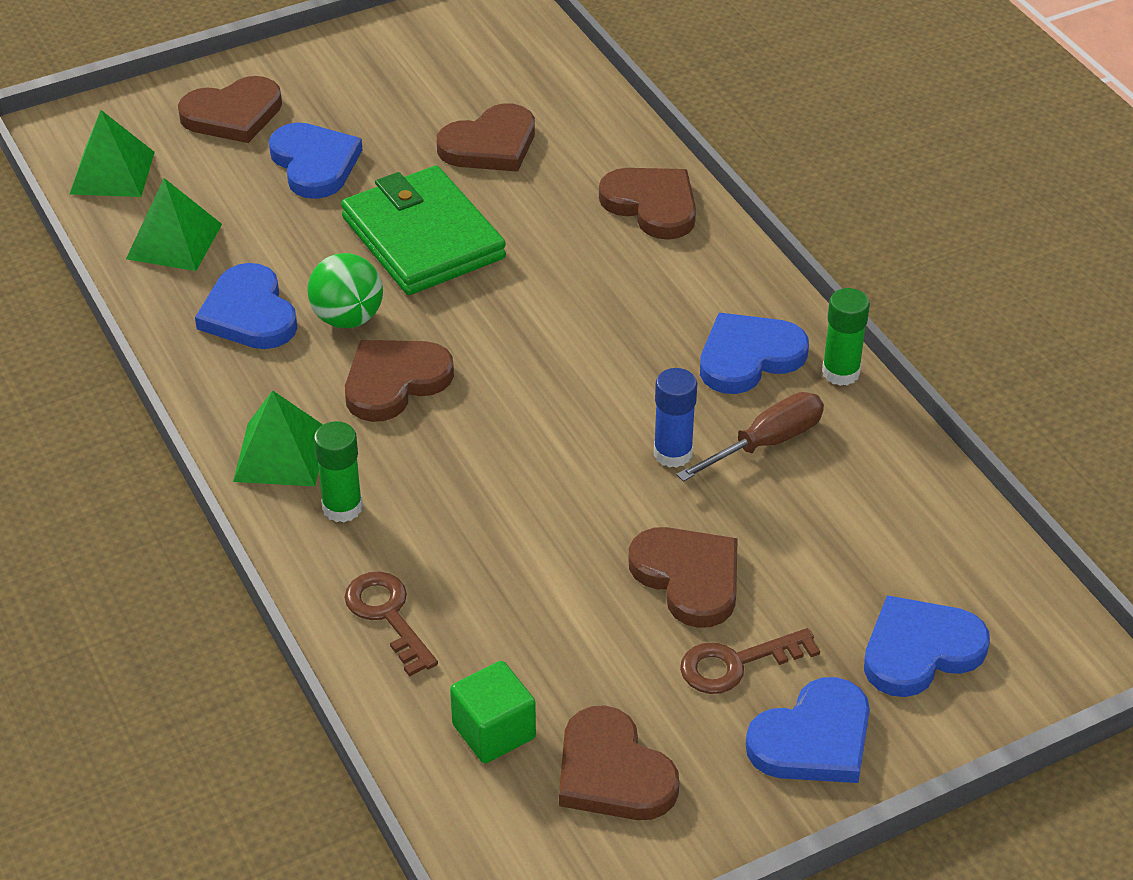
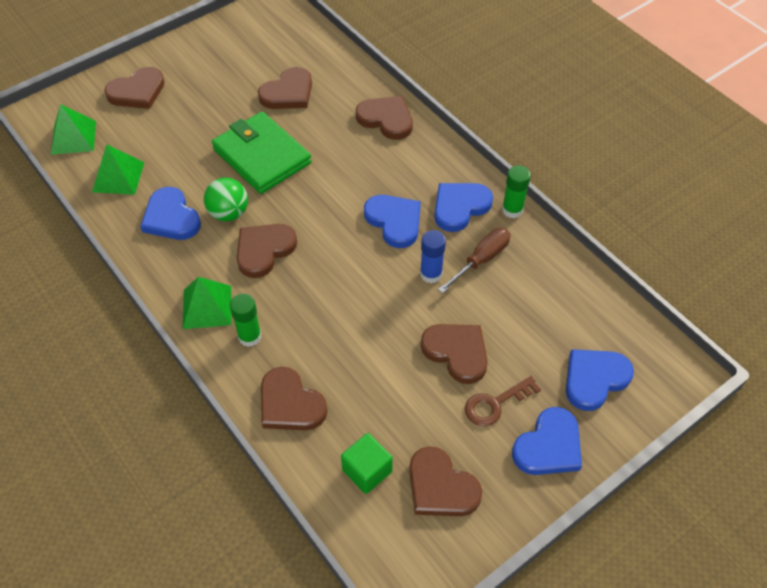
camera: 10 degrees left, 10 degrees up
(314, 164) = (190, 117): blue heart -> blue heart (394, 221)
(387, 615) = (290, 404): brown key -> brown heart

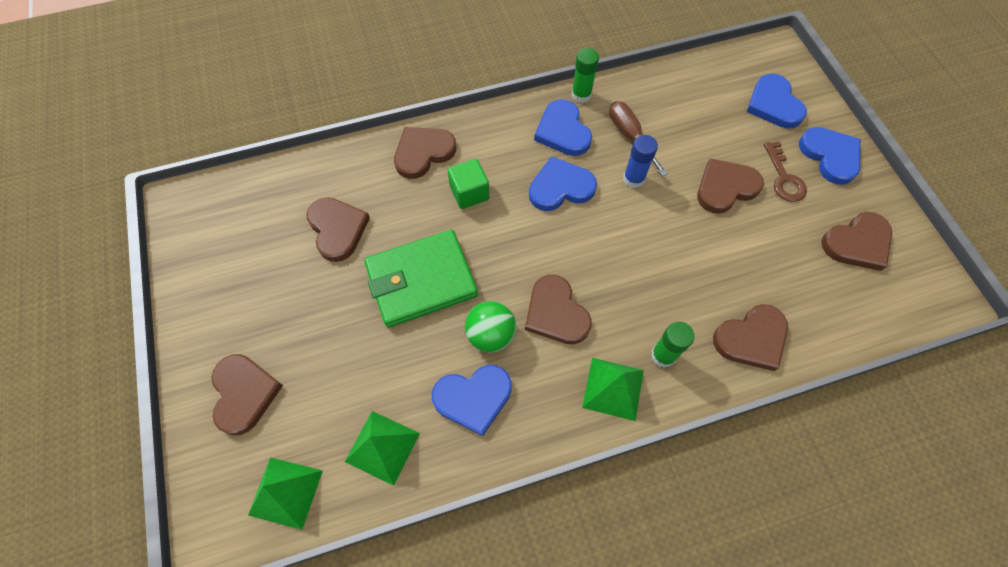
camera: 70 degrees left, 10 degrees up
(367, 471) = (834, 294): green cube -> green cube (469, 193)

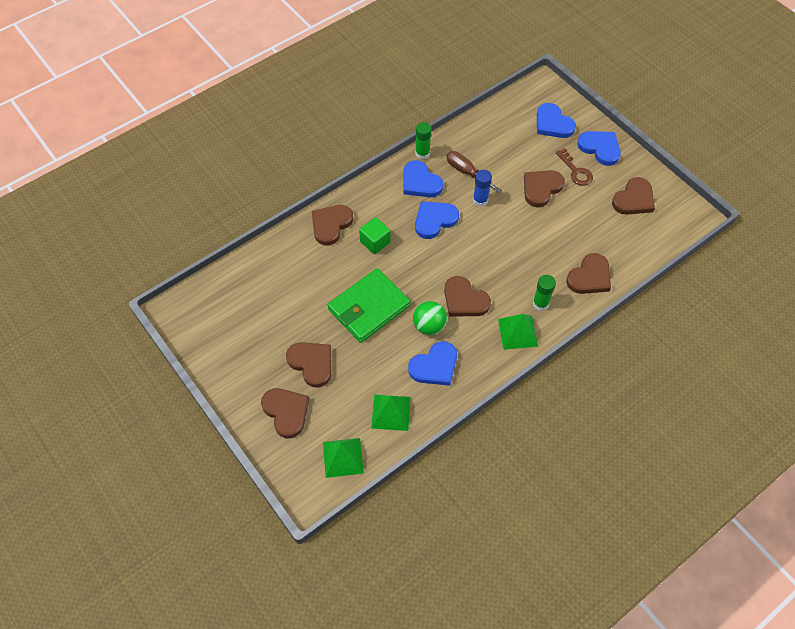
camera: 20 degrees left, 5 degrees down
(337, 229) = (296, 293): brown heart -> brown heart (312, 363)

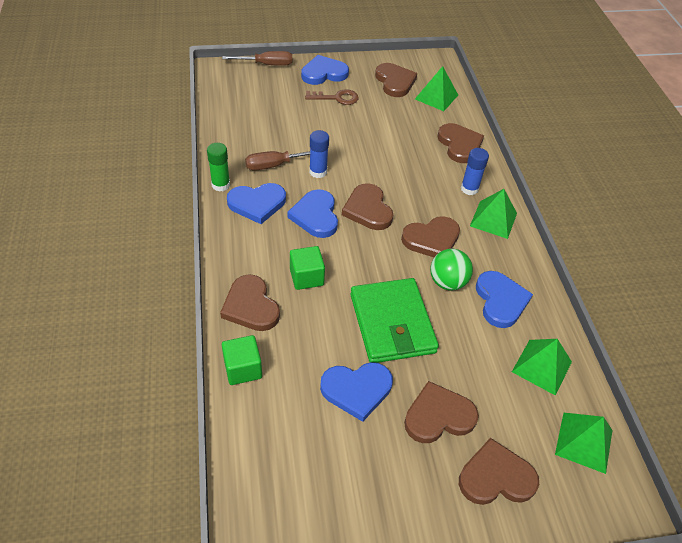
camera: 65 degrees left, 10 degrees down
(282, 245) = (243, 369): none -> green cube
(540, 303) = (469, 189): green glue stick -> blue glue stick
(541, 188) = (338, 127): brown heart -> brown heart (368, 210)
(553, 123) = (270, 85): blue heart -> blue heart (357, 390)
(577, 108) = (267, 64): none -> brown screwdriver
(640, 236) = (436, 97): none -> green pyramid

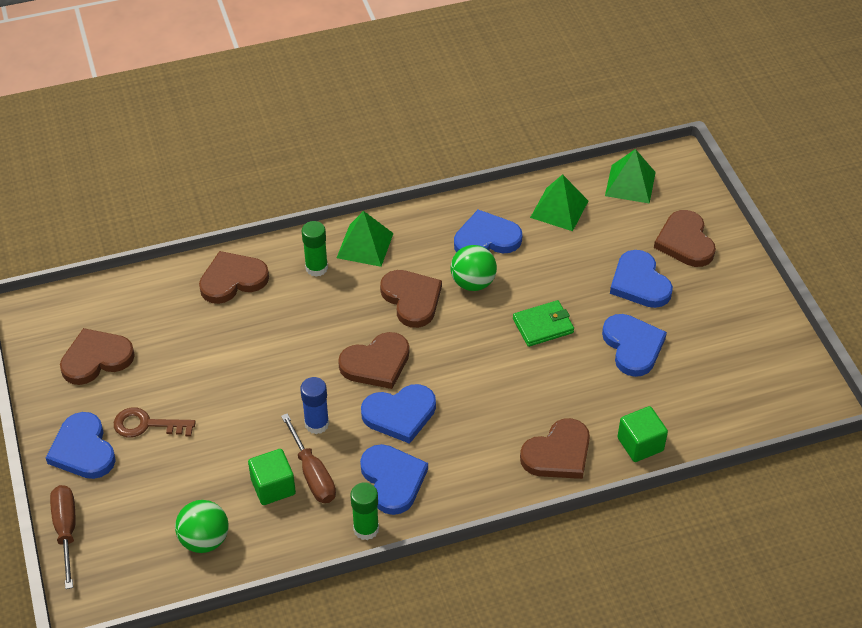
camera: 95 degrees left, 0 degrees up
(240, 114) = (204, 540): none -> green ball
(306, 277) = (501, 408): green cube -> green cube (273, 487)
(336, 98) = (147, 425): brown key -> brown key turned 75 degrees counterclockwise
(392, 323) = (543, 326): green wallet -> green wallet, size x0.54
(436, 97) = (128, 308): green pyramid -> none
(438, 416) = (639, 283): brown heart -> blue heart
(469, 189) = (316, 268): blue glue stick -> green glue stick

